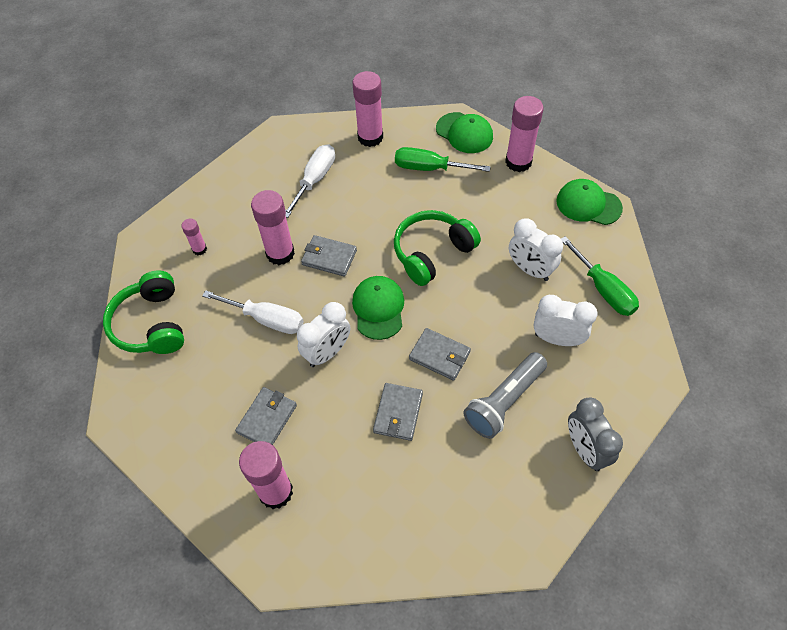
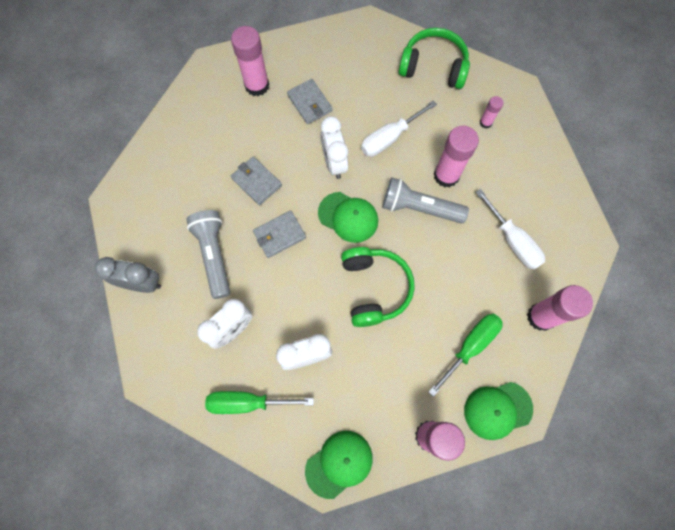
camera: 120 degrees right, 15 degrees up
(329, 257) = (419, 208): grey wallet -> grey flashlight

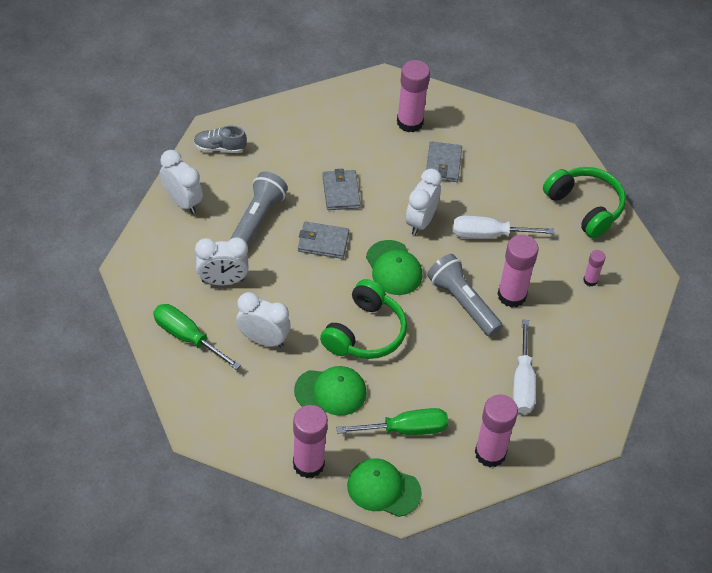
camera: 35 degrees right, 20 degrees down
(131, 213) = (219, 148): none -> grey shoe
(142, 283) = (182, 202): grey clock -> white clock
(339, 463) = (218, 428): green cap -> green cap (331, 392)

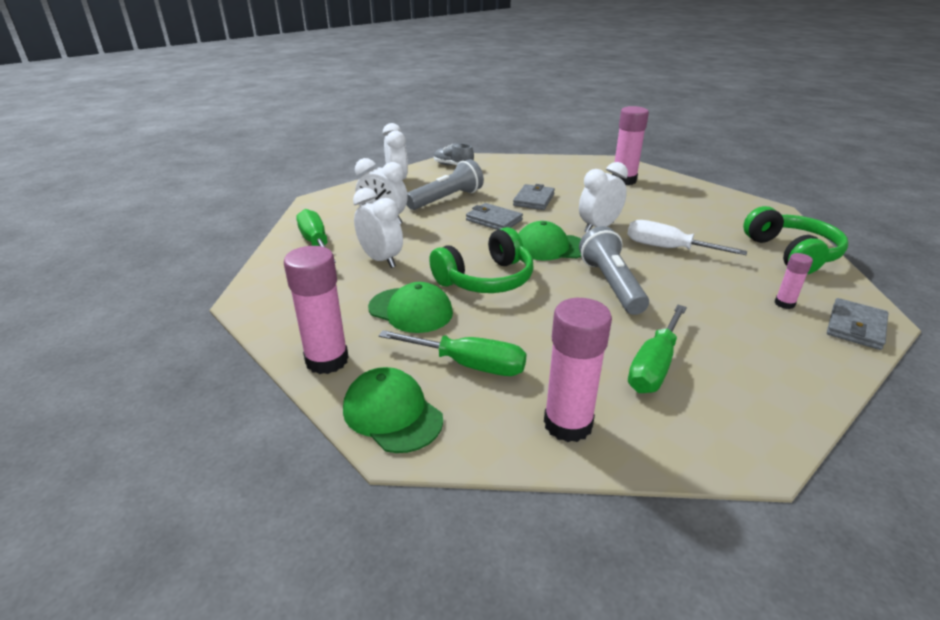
camera: 30 degrees right, 20 degrees down
(393, 268) = (550, 247): green cap -> green cap turned 90 degrees clockwise
(443, 164) = (642, 203): grey wallet -> grey wallet (855, 327)
(511, 295) = (674, 292): pink glue stick -> none
(522, 383) = (654, 366): white screwdriver -> green screwdriver

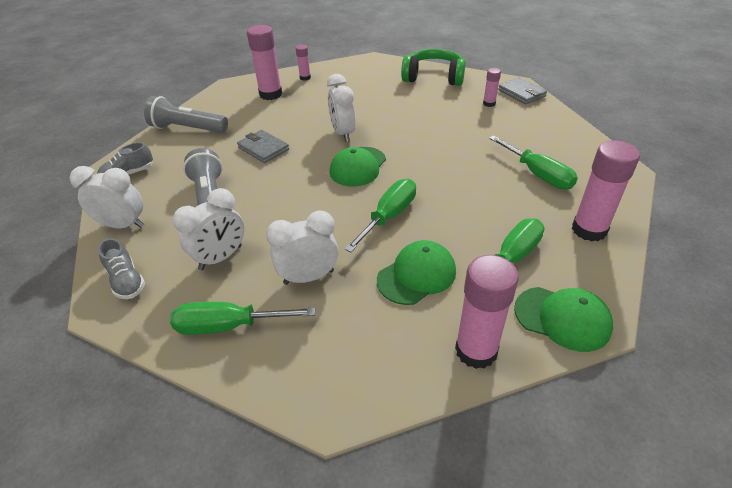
camera: 65 degrees left, 10 degrees up
(344, 199) = (127, 281): none -> grey shoe
(392, 414) = (562, 318): green cap -> green cap turned 135 degrees counterclockwise
(486, 279) = (389, 216): green headphones -> green screwdriver
(494, 220) = (284, 182): grey wallet -> none
(611, 285) = (433, 157): grey flashlight -> grey flashlight (188, 129)
(667, 248) = (397, 116): white screwdriver -> none
(676, 186) = (305, 78): none -> pink glue stick

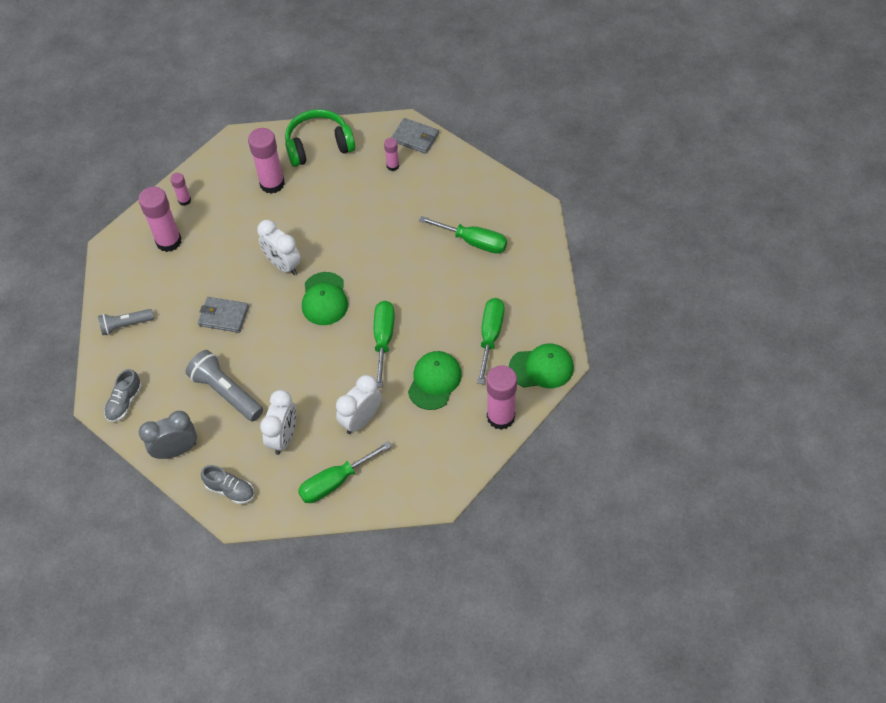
camera: 30 degrees left, 15 degrees up
(123, 225) = (176, 450): white clock -> grey clock
(188, 129) = (126, 325): grey flashlight -> grey flashlight, size x0.64
(589, 230) = (531, 284): pink glue stick -> pink glue stick (272, 184)

